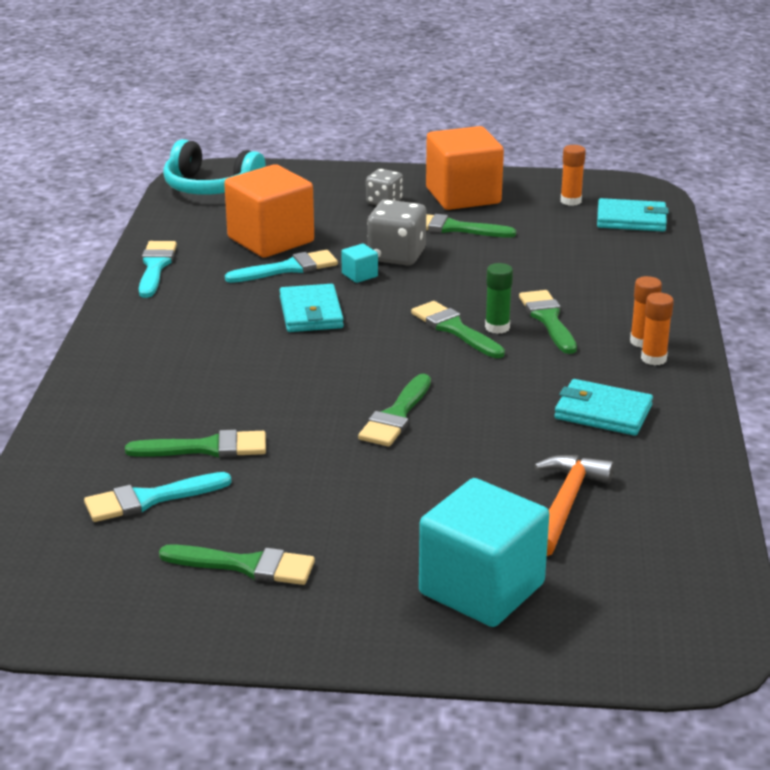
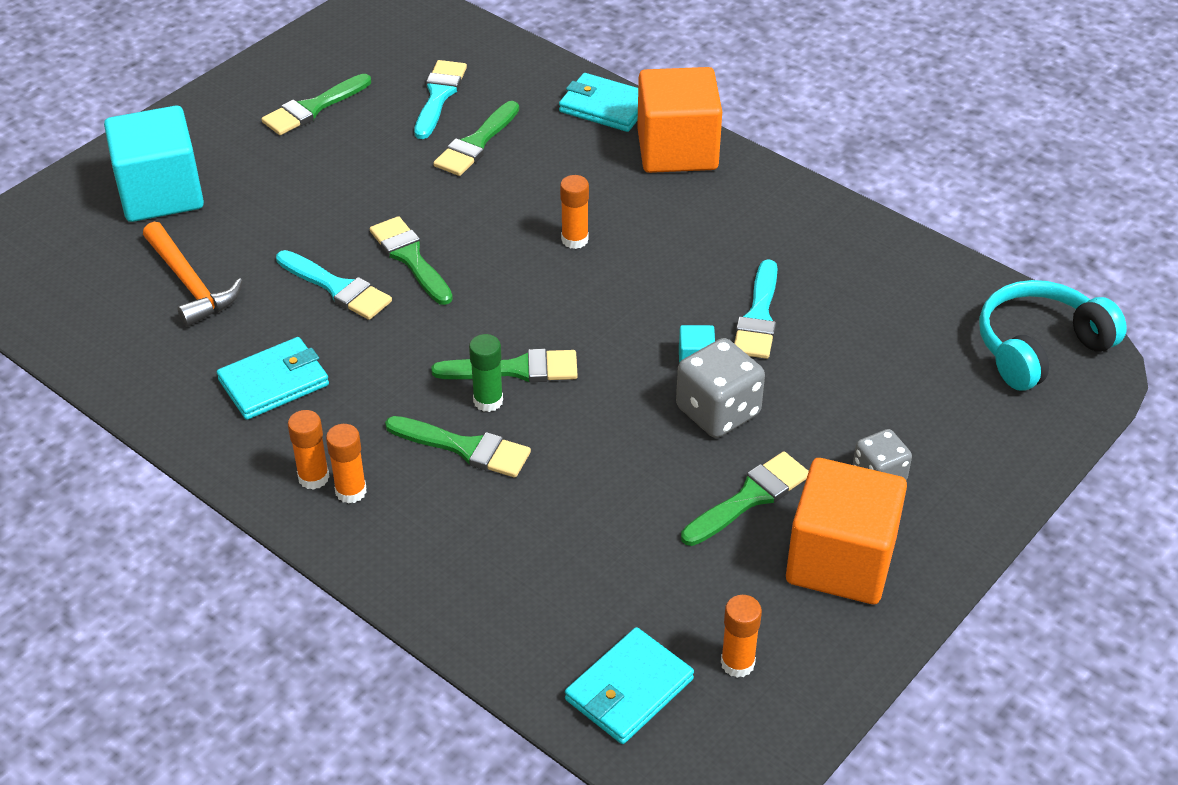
camera: 125 degrees right, 15 degrees up
(155, 267) = (843, 230): turquoise brush -> turquoise brush (337, 288)
(270, 240) = (843, 334): orange cube -> orange cube (677, 150)
(286, 357) = (575, 240): none -> orange glue stick
(311, 313) = (644, 290): turquoise wallet -> turquoise wallet (605, 107)

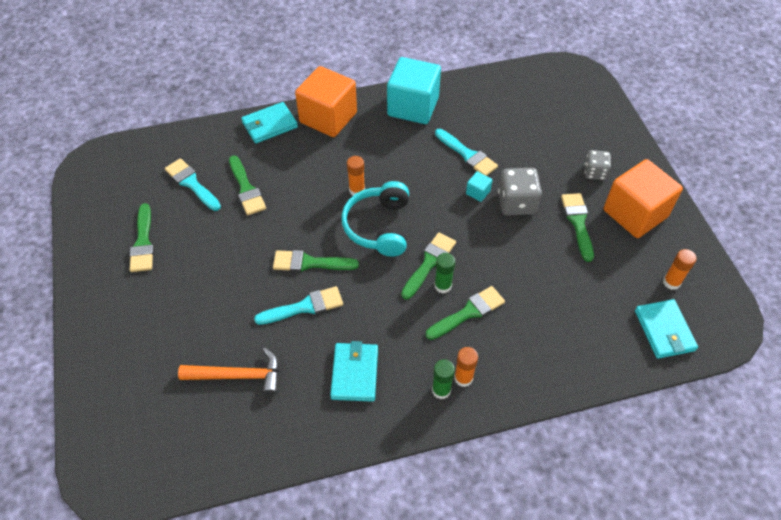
camera: 55 degrees left, 10 degrees up
(161, 194) = (144, 353): turquoise cube -> turquoise cube (413, 106)
(313, 477) = (441, 390): orange glue stick -> green glue stick
(1039, 347) = (558, 80): turquoise headphones -> turquoise headphones (379, 226)

